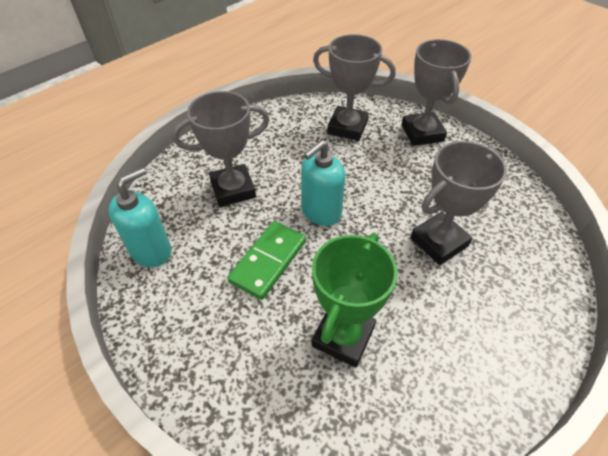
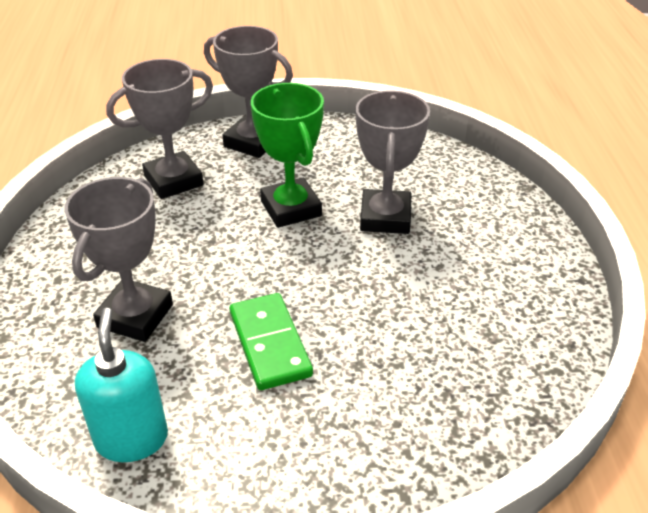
camera: 50 degrees left, 10 degrees down
(321, 212) = (257, 268): turquoise soap dispenser -> none
(343, 336) = (414, 342): green trophy -> green trophy (291, 208)

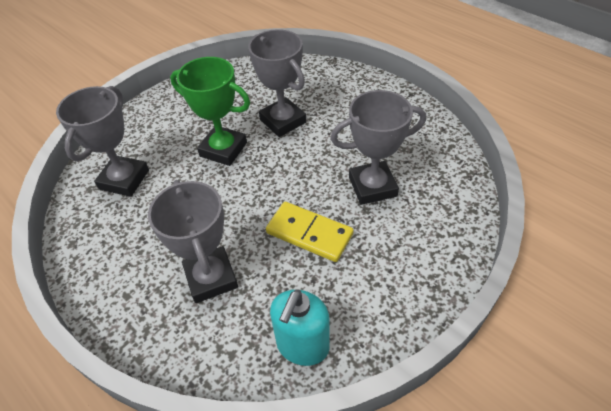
camera: 40 degrees left, 10 degrees up
(131, 438) = (302, 345): turquoise soap dispenser -> turquoise soap dispenser turned 105 degrees counterclockwise
(253, 142) = (146, 123): grey trophy -> grey trophy (372, 186)
(270, 344) = (309, 233): green domino -> yellow domino

